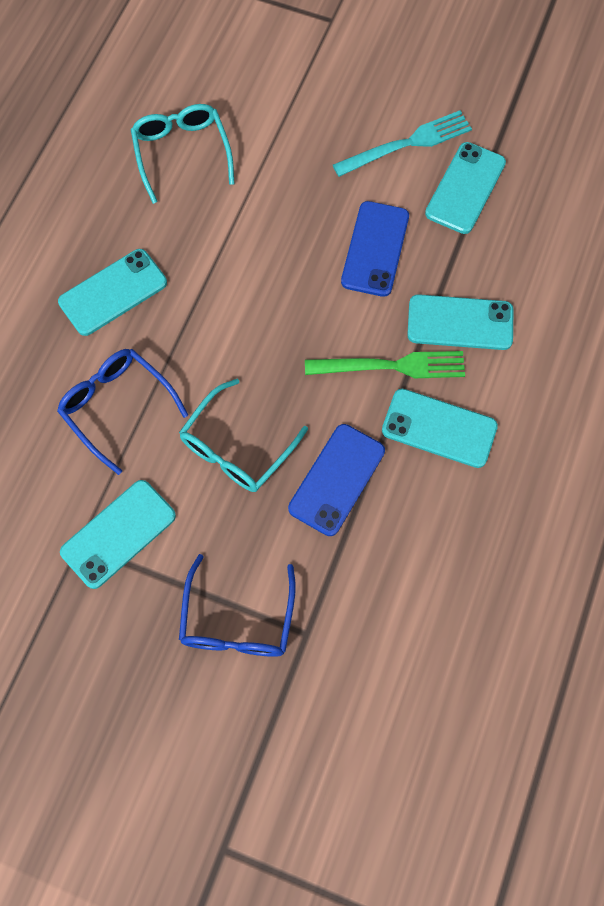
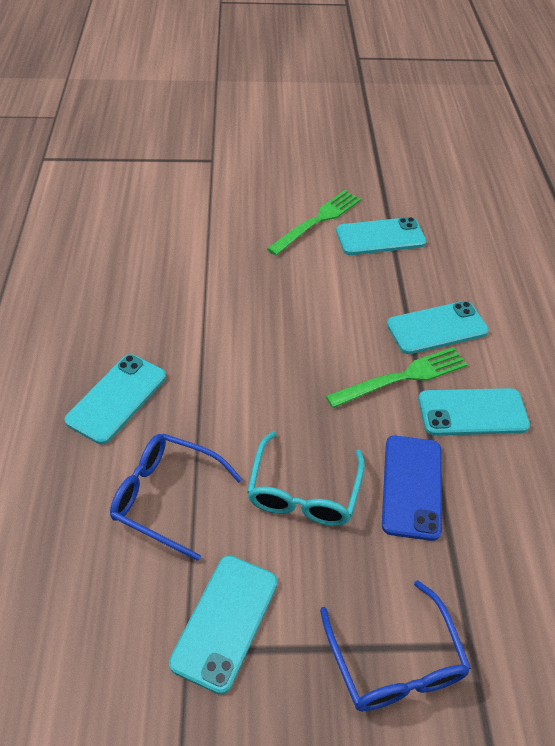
camera: 25 degrees left, 20 degrees down
(182, 153) = (132, 275): turquoise glasses -> none
(375, 249) = (335, 296): blue phone -> none
(407, 144) = (317, 221): turquoise fork -> green fork
(465, 188) = (380, 237): turquoise phone -> turquoise phone turned 75 degrees clockwise

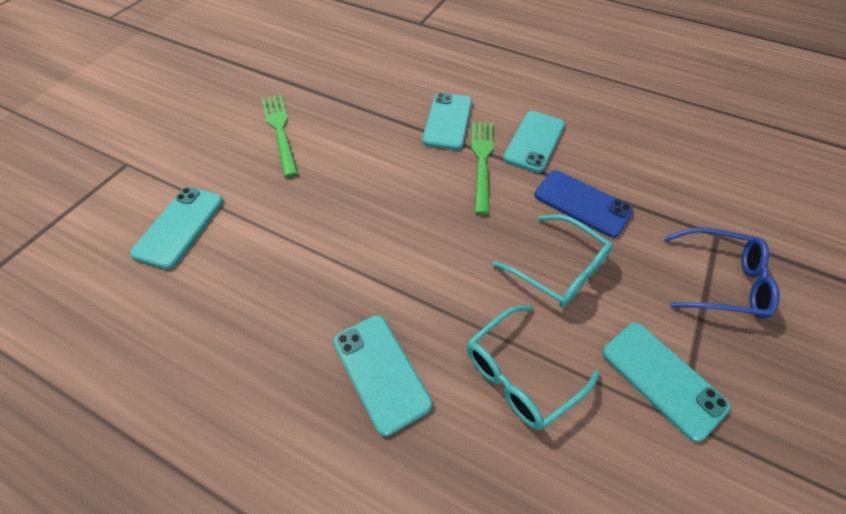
camera: 60 degrees left, 5 degrees up
(166, 497) = (521, 374): blue glasses -> turquoise glasses
(380, 237) = (332, 105): turquoise phone -> turquoise phone (179, 227)

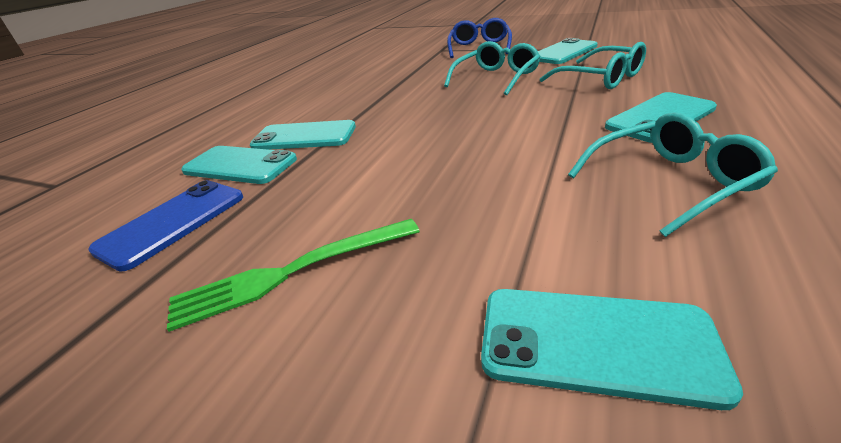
camera: 90 degrees left, 20 degrees down
(273, 317) = (670, 182): none -> turquoise glasses
(482, 161) = (373, 114): green fork -> none
(534, 141) = (345, 98): turquoise phone -> turquoise phone (240, 165)
(582, 203) = (423, 78): blue phone -> blue phone (173, 222)

